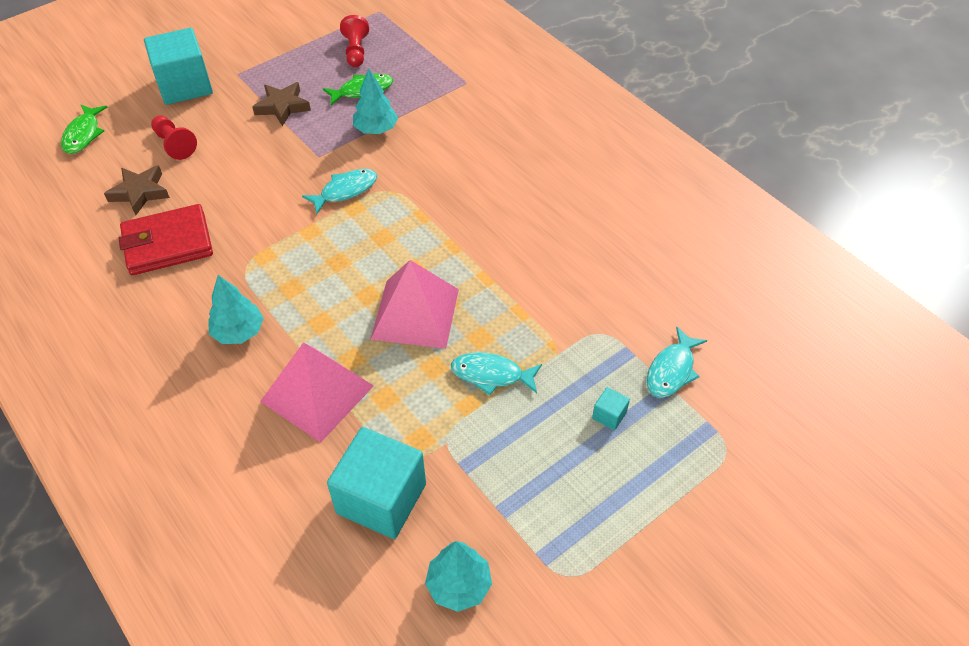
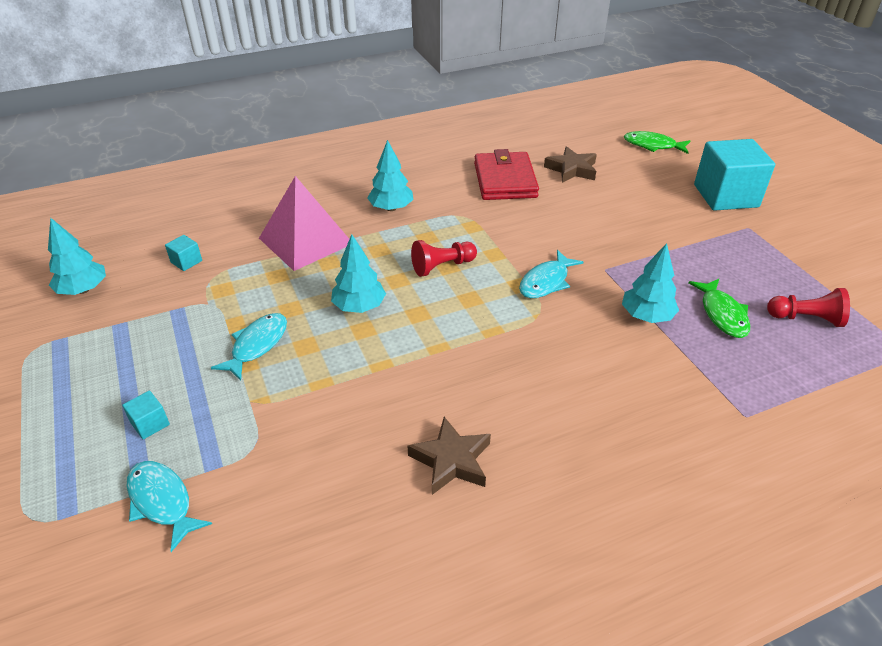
camera: 105 degrees right, 10 degrees down
(174, 144) = (634, 187): red pawn -> red pawn (442, 266)
(282, 107) = (691, 253): brown star -> brown star (451, 460)
(345, 191) = (546, 282): turquoise fish -> turquoise fish turned 60 degrees clockwise
(381, 498) = (186, 261): turquoise cube -> turquoise cube, size x0.41
(415, 313) = (359, 306): pink pyramid -> turquoise tree

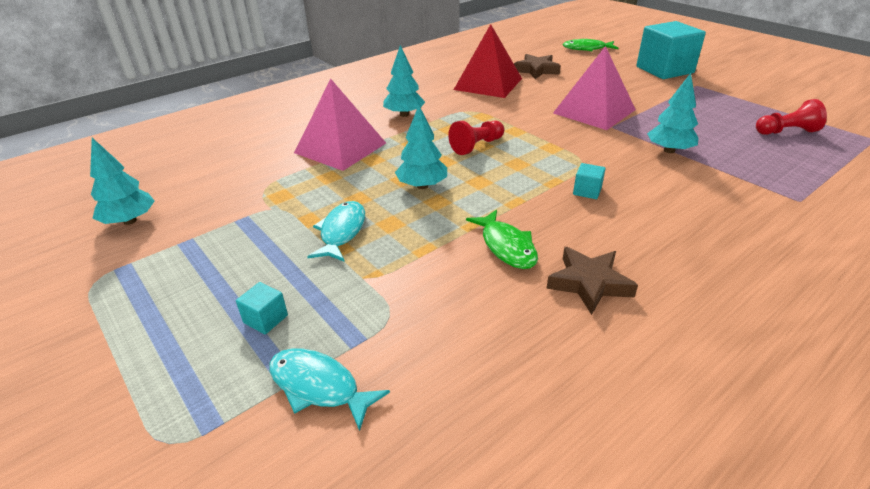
camera: 15 degrees left, 5 degrees down
(186, 261) = (231, 181): turquoise cube -> turquoise cube (587, 191)
(505, 180) = (488, 84): red wallet -> red pyramid
(546, 282) = (572, 142): turquoise fish -> none
(598, 243) = (594, 111): none -> pink pyramid
(722, 314) = (724, 139): green fish -> green fish (506, 246)

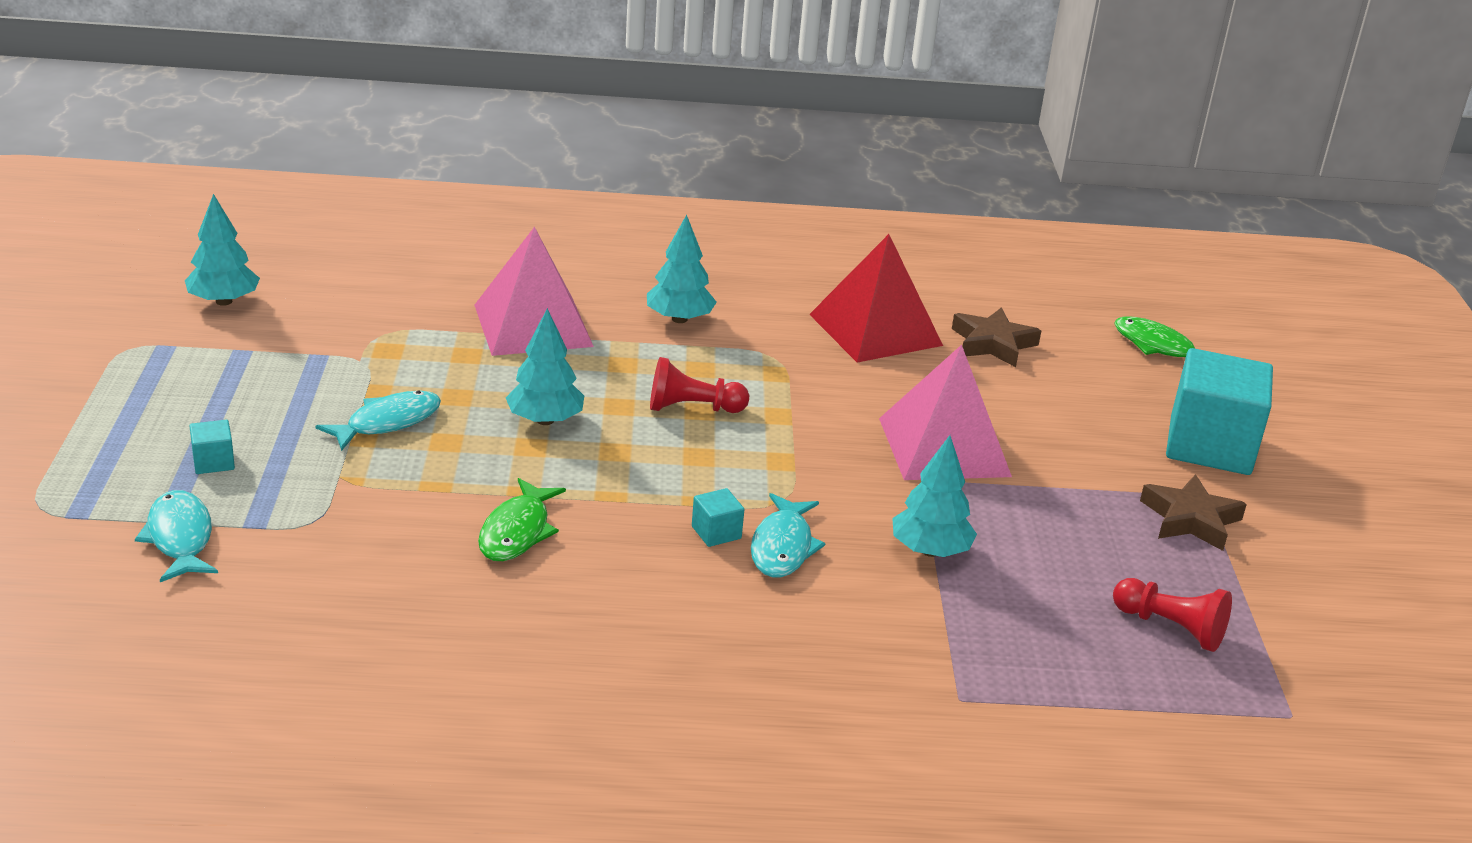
camera: 35 degrees right, 5 degrees down
(589, 283) = (531, 612): brown star -> brown star (1190, 519)
(622, 181) = (782, 547): none -> turquoise fish

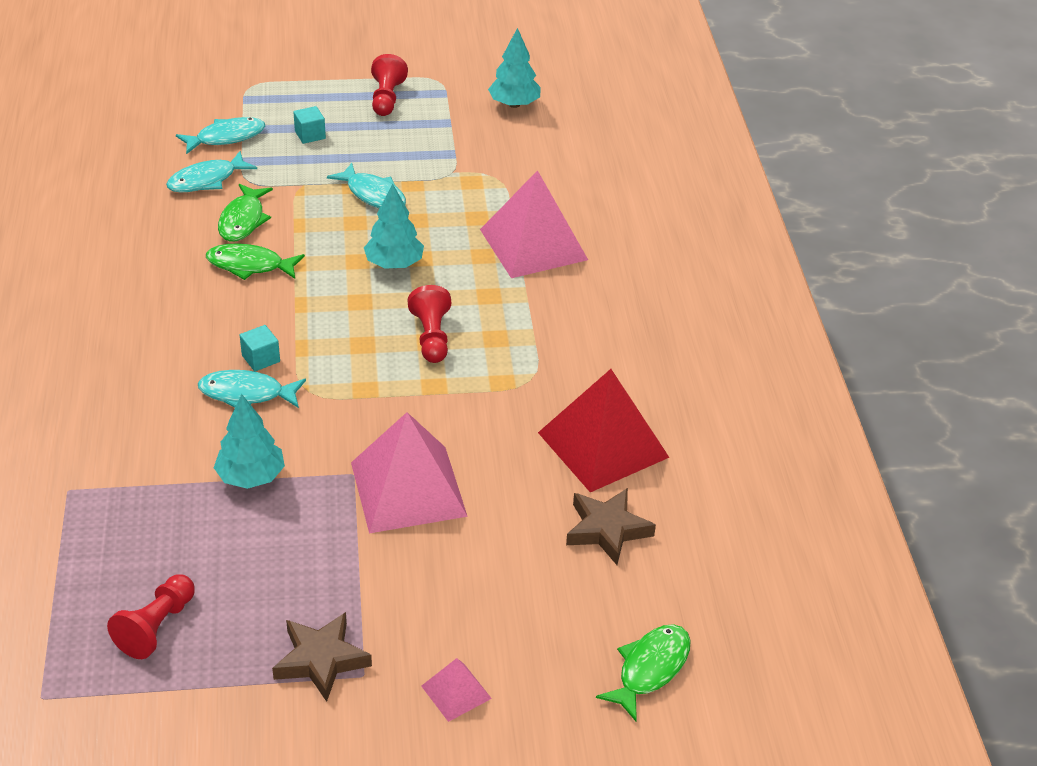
camera: 85 degrees right, 10 degrees up
(151, 392) = (387, 98): none -> red pawn
(291, 561) = (206, 180): none -> turquoise fish
(408, 532) = (243, 220): none -> green fish
(679, 319) = (574, 321): turquoise tree -> none
(1210, 446) = (456, 692): turquoise cube -> pink pyramid

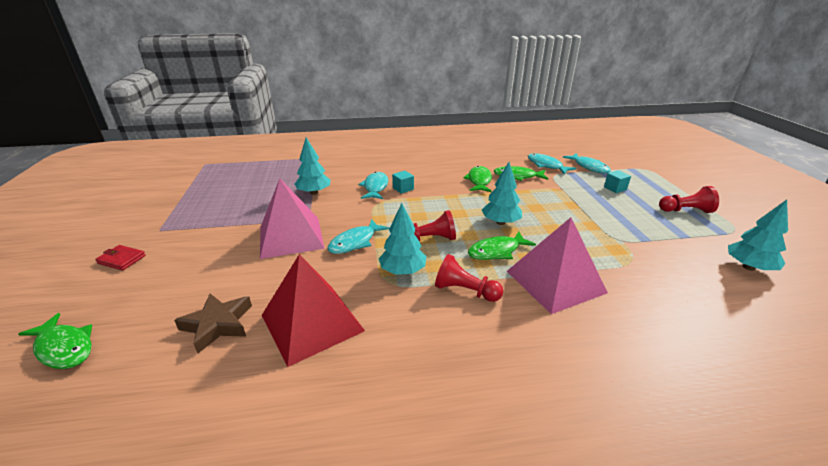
camera: 90 degrees right, 10 degrees down
(156, 627) = (227, 180): red pawn -> red pawn (465, 291)
(321, 660) = (179, 218): brown star -> none
(373, 195) = (569, 211): turquoise fish -> turquoise fish (355, 242)
(456, 692) = (122, 259): pink pyramid -> red wallet
(468, 279) = (496, 251): none -> green fish
(506, 367) = (403, 271): none -> turquoise tree

